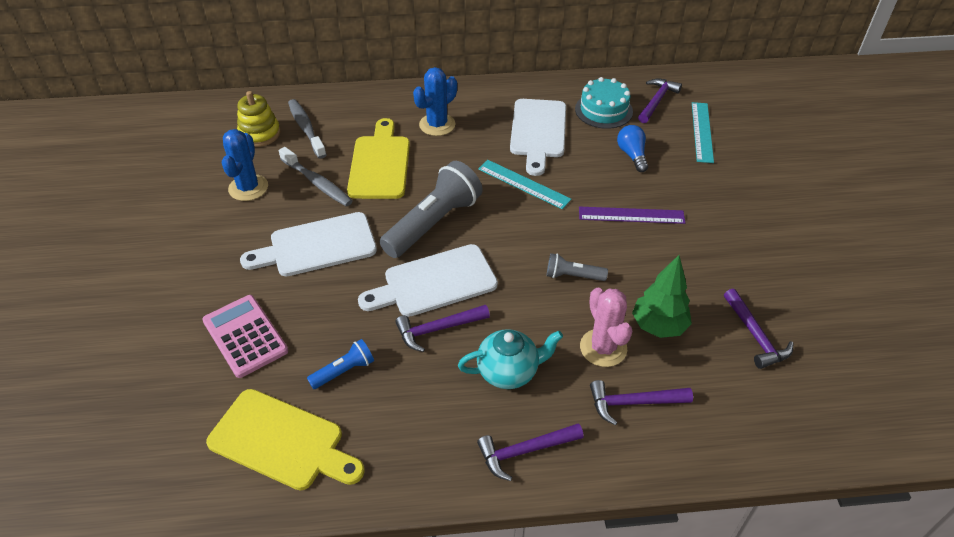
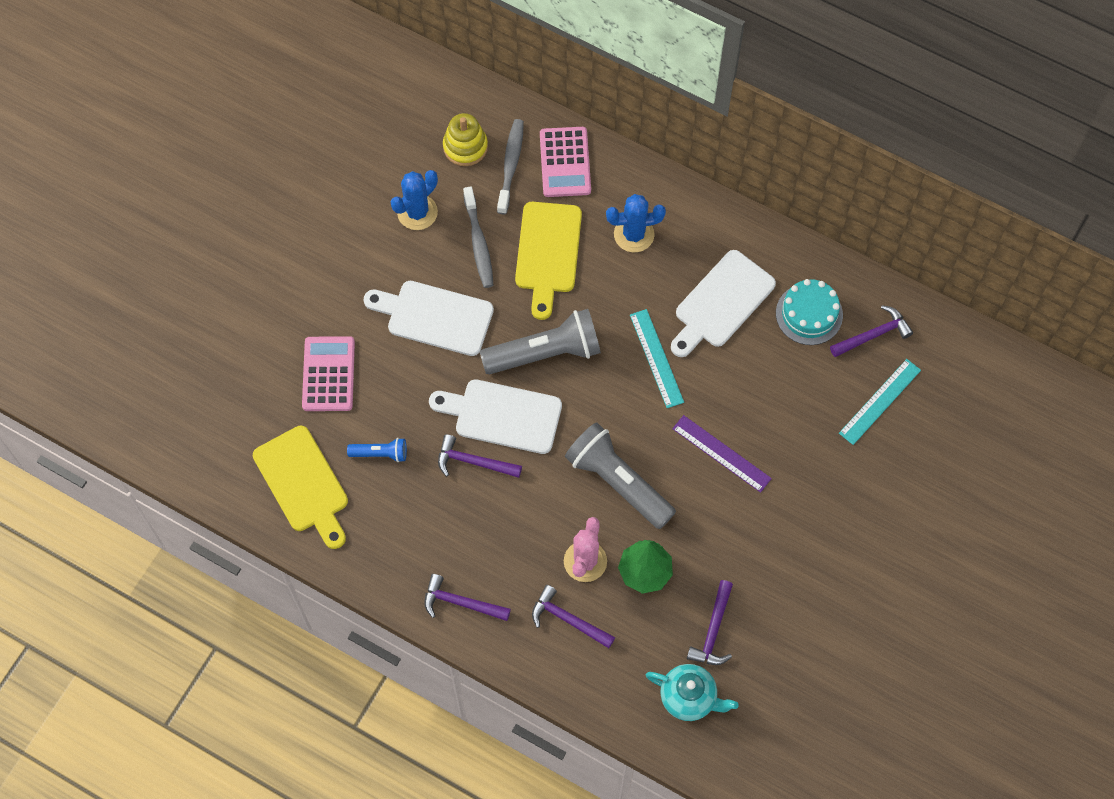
camera: 35 degrees right, 20 degrees up
(348, 110) = (565, 162): none -> pink calculator
(380, 164) = (547, 253): yellow cutting board -> yellow cutting board turned 150 degrees clockwise
(508, 372) = (498, 534): turquoise teapot -> turquoise teapot (689, 698)
(573, 276) = (617, 482): grey flashlight -> grey flashlight, size x2.06
(632, 155) = (785, 387): blue light bulb -> none

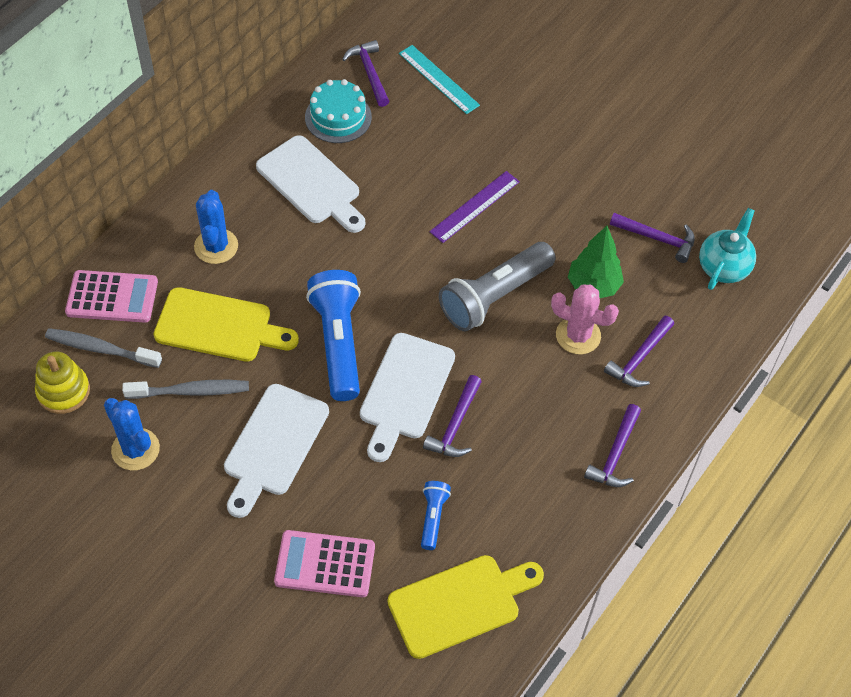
camera: 85 degrees left, 10 degrees down
(545, 352) = (338, 343): grey flashlight -> blue flashlight
(656, 358) = (362, 245): turquoise ruler -> none

